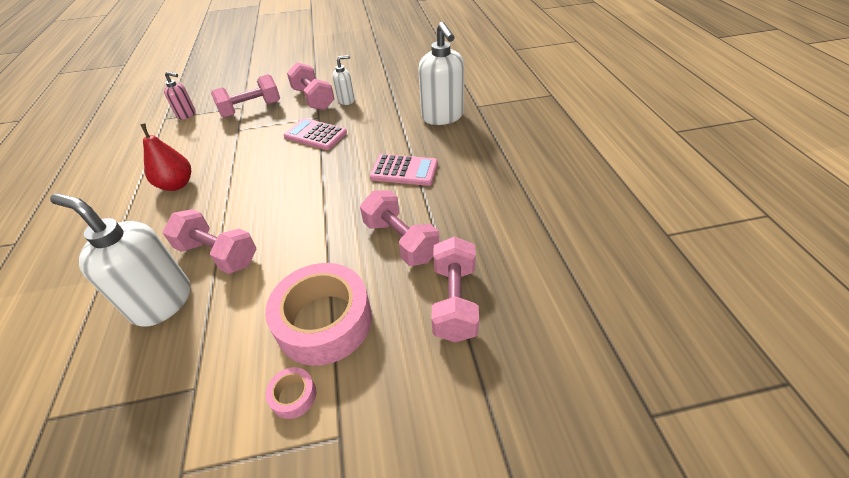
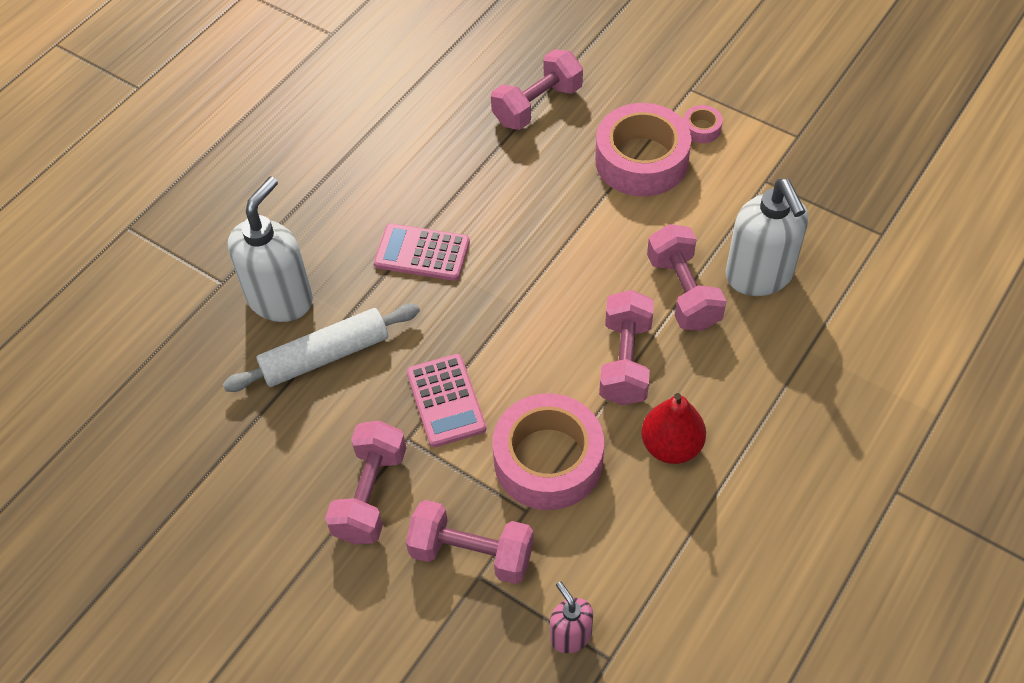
camera: 135 degrees left, 10 degrees up
(242, 146) = (548, 460): none -> pink tape
(346, 100) = (335, 446): white soap dispenser -> none
(391, 115) = (325, 356): none -> white rolling pin
(401, 241) = (518, 179): pink dumbbell -> pink dumbbell (625, 361)
(404, 171) = (422, 253): pink calculator -> pink calculator turned 45 degrees counterclockwise

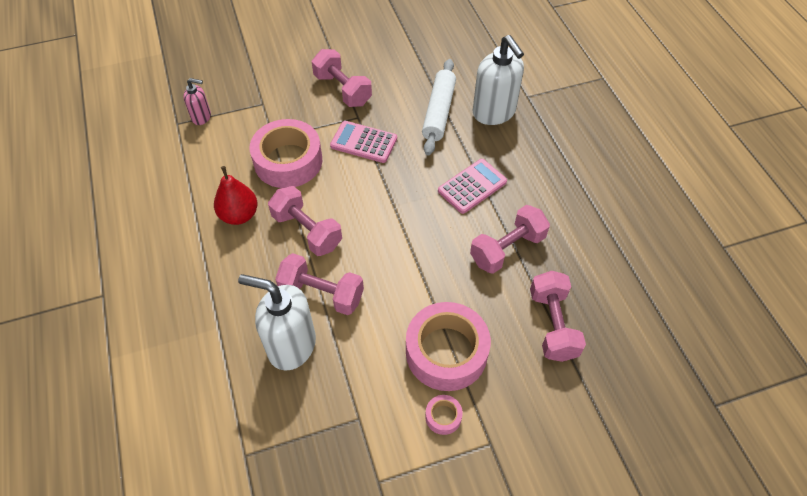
camera: 125 degrees right, 0 degrees up
(472, 553) = (275, 107): pink dumbbell -> pink dumbbell (507, 249)

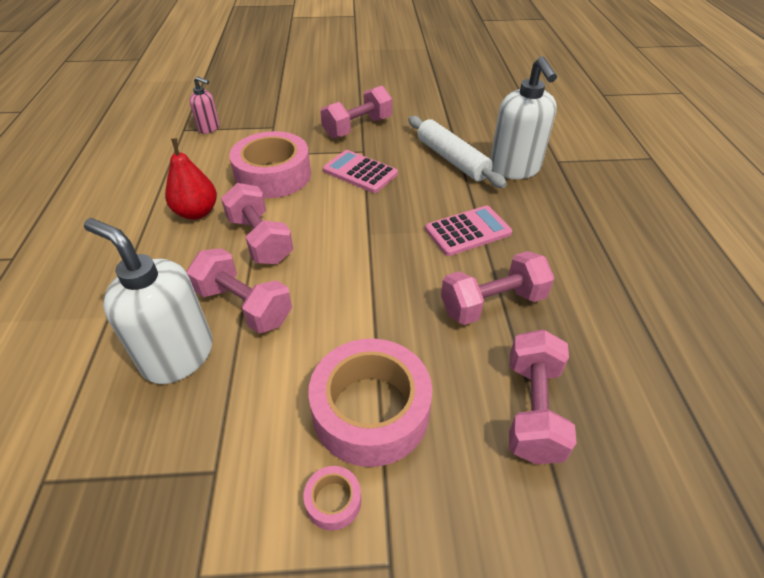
camera: 15 degrees right, 10 degrees down
(342, 90) = (357, 128): pink dumbbell -> pink dumbbell turned 75 degrees clockwise
(438, 112) = (452, 159): white rolling pin -> white rolling pin turned 60 degrees counterclockwise

